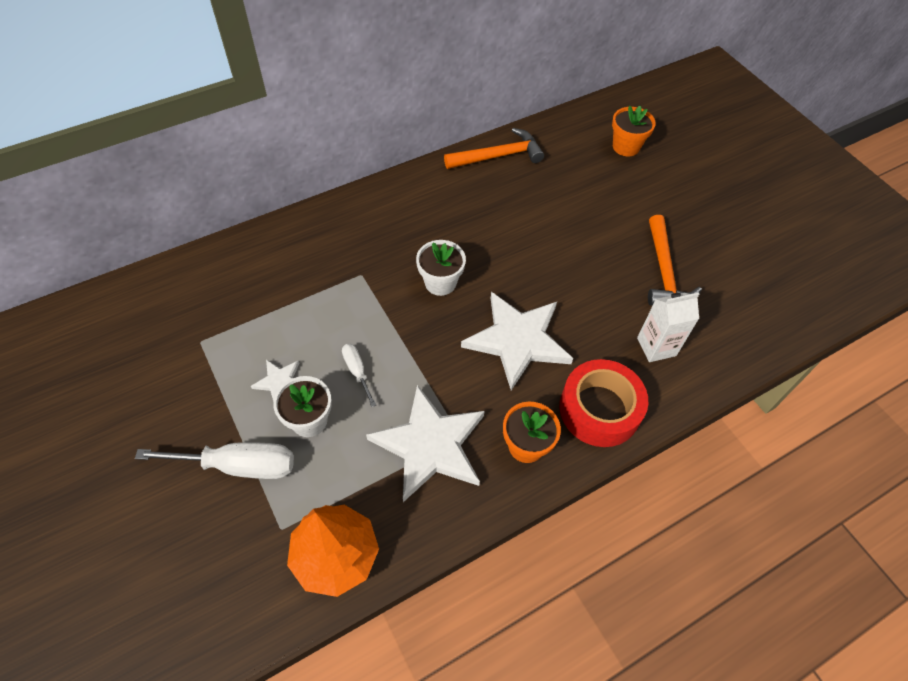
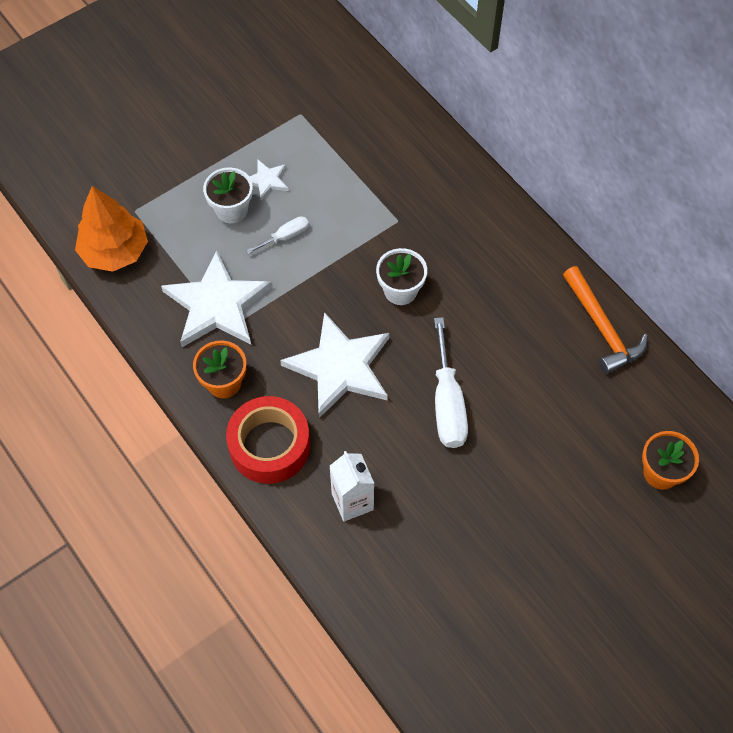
camera: 85 degrees right, 5 degrees up
(239, 466) = (185, 170): white screwdriver -> white screwdriver (447, 403)
(664, 271) = (459, 513): orange hammer -> none

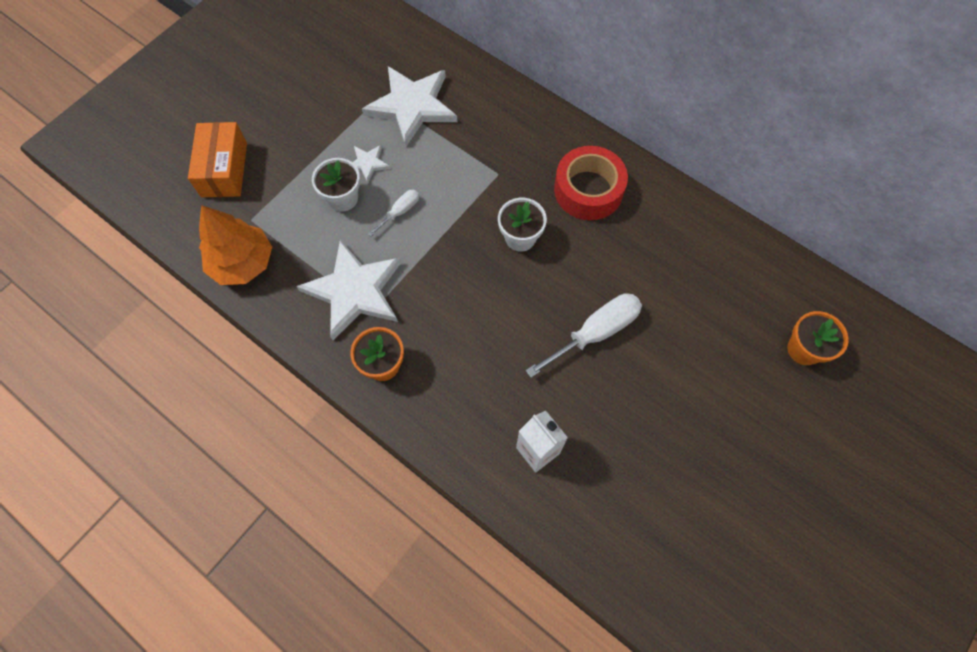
camera: 15 degrees left, 5 degrees up
(122, 154) = (224, 169): none -> orange box
(269, 445) = (444, 416): red tape -> red tape (588, 190)
(340, 367) = (487, 323): white star -> white star (412, 106)
(447, 403) = (595, 333): white screwdriver -> white screwdriver turned 105 degrees counterclockwise
(602, 328) = (708, 229): orange hammer -> none

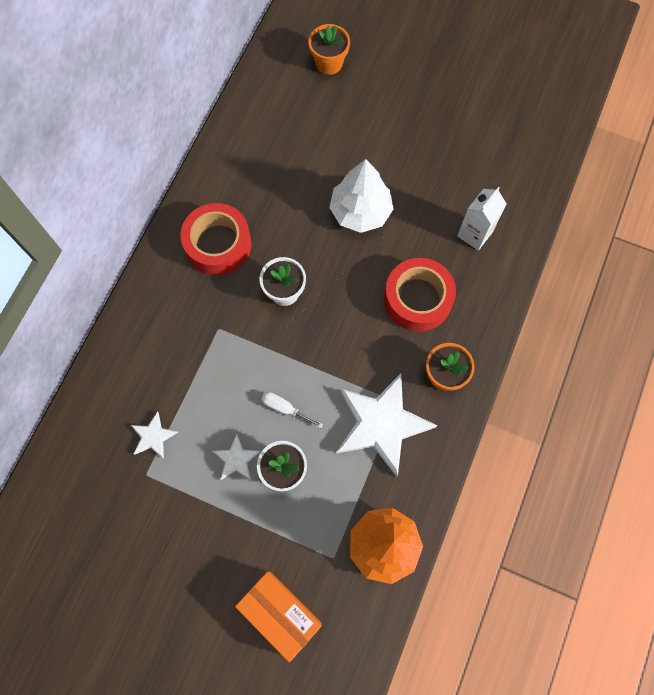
camera: 105 degrees left, 5 degrees up
(224, 169) = (280, 614): orange box -> orange box turned 60 degrees clockwise
(412, 106) = (153, 436): white star -> white star, size x0.46
(475, 363) = (417, 299): none -> red tape
(595, 333) = (360, 212): white screwdriver -> white tree

